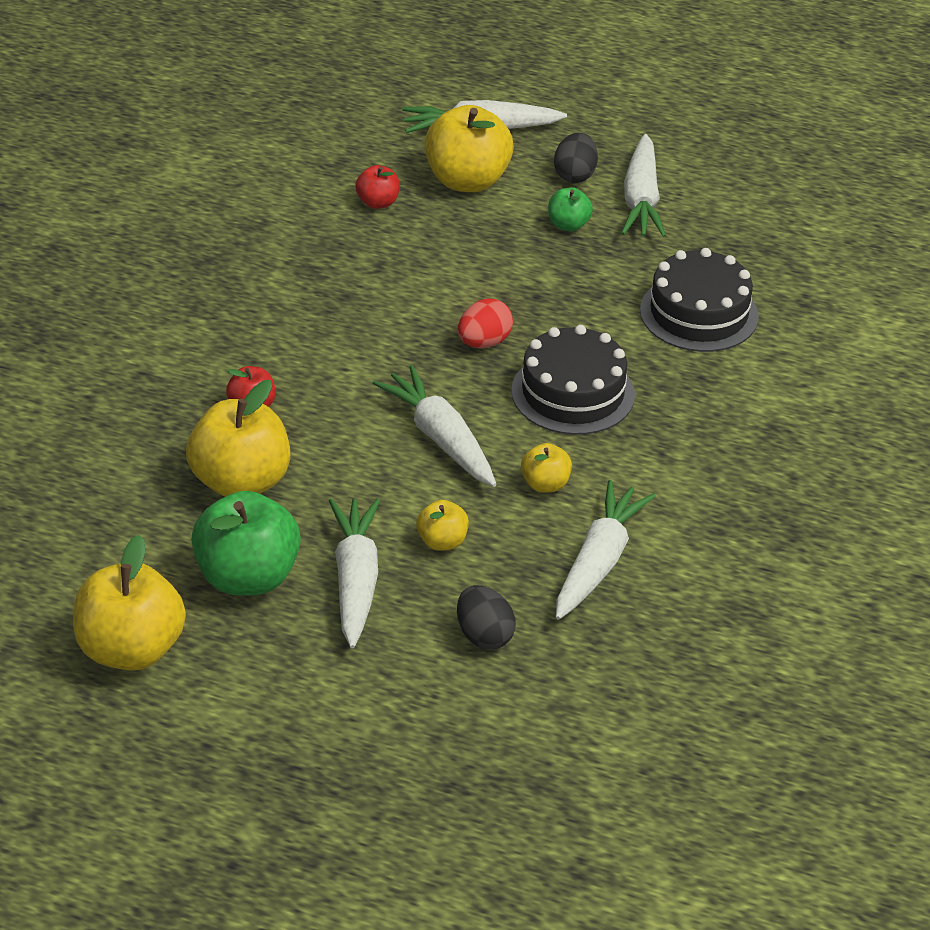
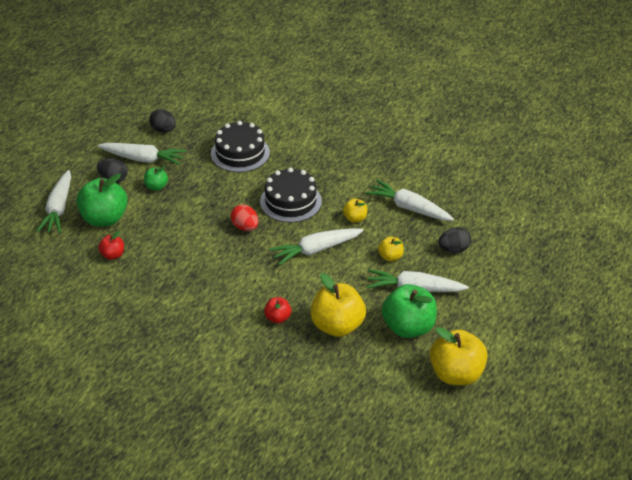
camera: 80 degrees left, 0 degrees up
(467, 180) = (104, 219): yellow apple -> green apple
(735, 211) = (163, 130): none -> black egg

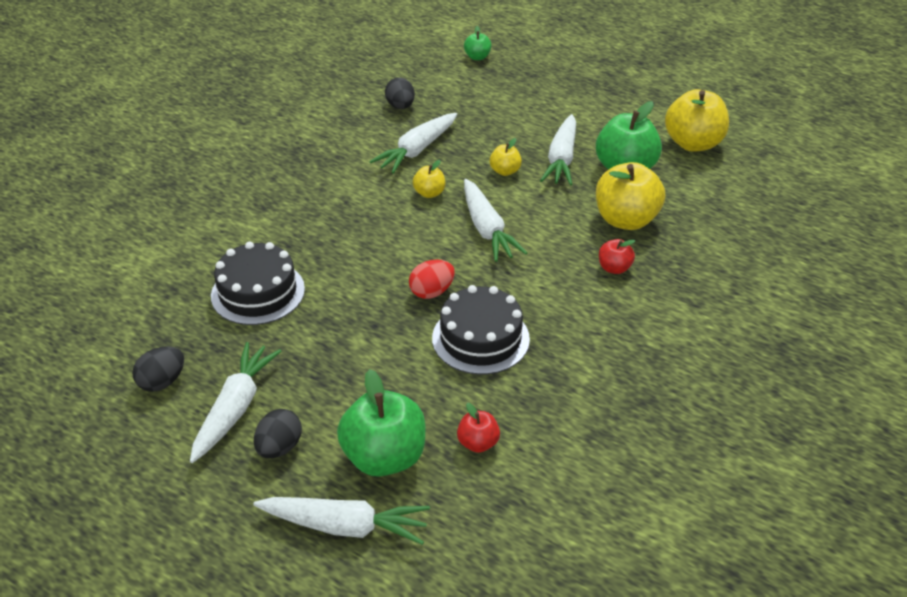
camera: 85 degrees left, 0 degrees up
(156, 187) = (315, 390): green apple -> green apple (477, 57)
(290, 201) = (384, 246): black cake -> black cake (480, 338)
(454, 249) = (496, 126): black egg -> black egg (400, 106)

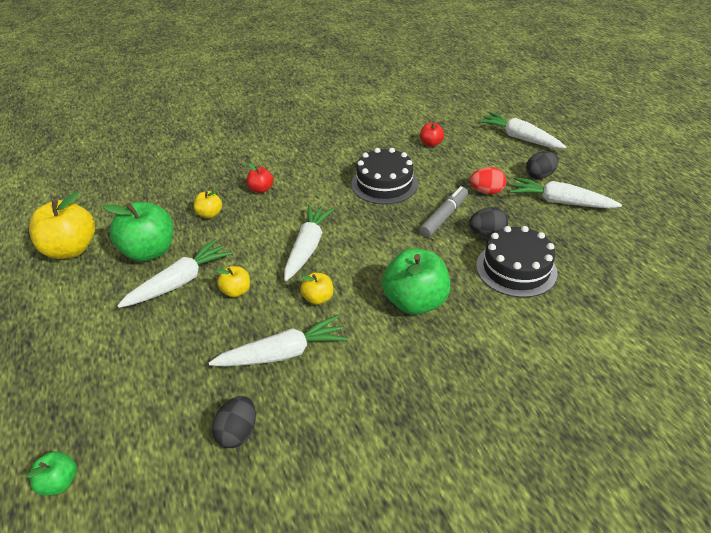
camera: 145 degrees left, 0 degrees up
(162, 382) = (607, 233): black egg -> black egg (487, 233)
(235, 408) = (560, 202): white carrot -> white carrot turned 60 degrees clockwise
(372, 322) = (444, 216): none -> grey marker
(384, 457) = (483, 154): green apple -> green apple (415, 302)
(432, 292) = (389, 220): red egg -> red egg (486, 191)
(626, 220) = (210, 214): yellow apple -> yellow apple, size x0.50

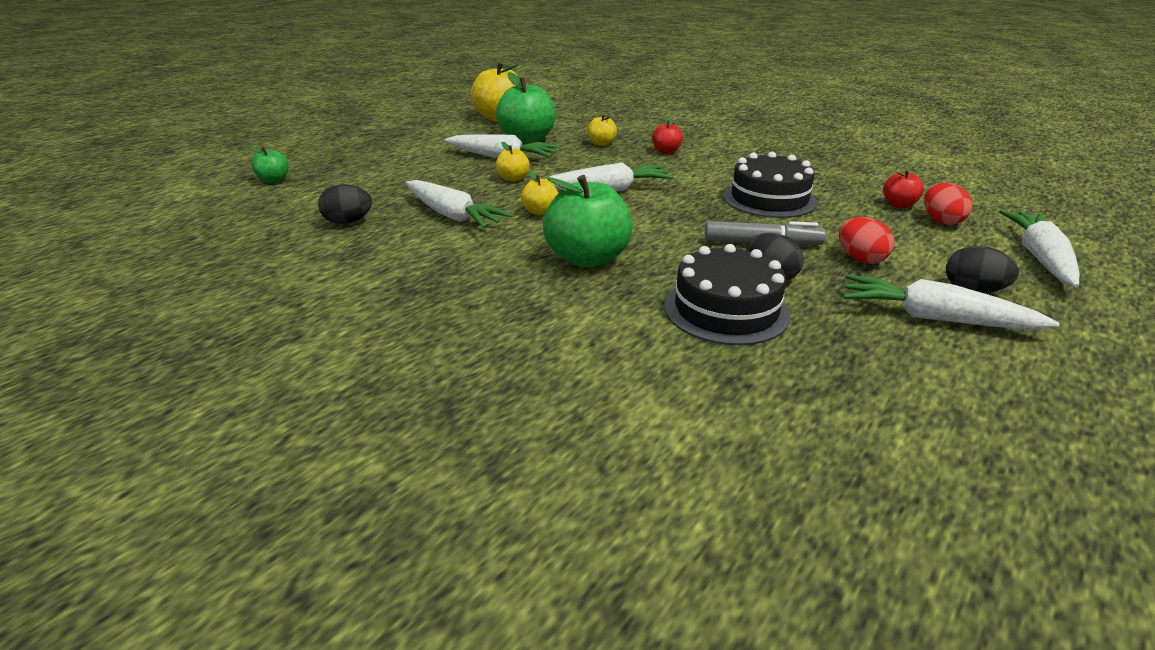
camera: 60 degrees right, 10 degrees down
(461, 142) = (941, 221): none -> red egg
(560, 202) = (935, 318): white carrot -> white carrot turned 60 degrees counterclockwise

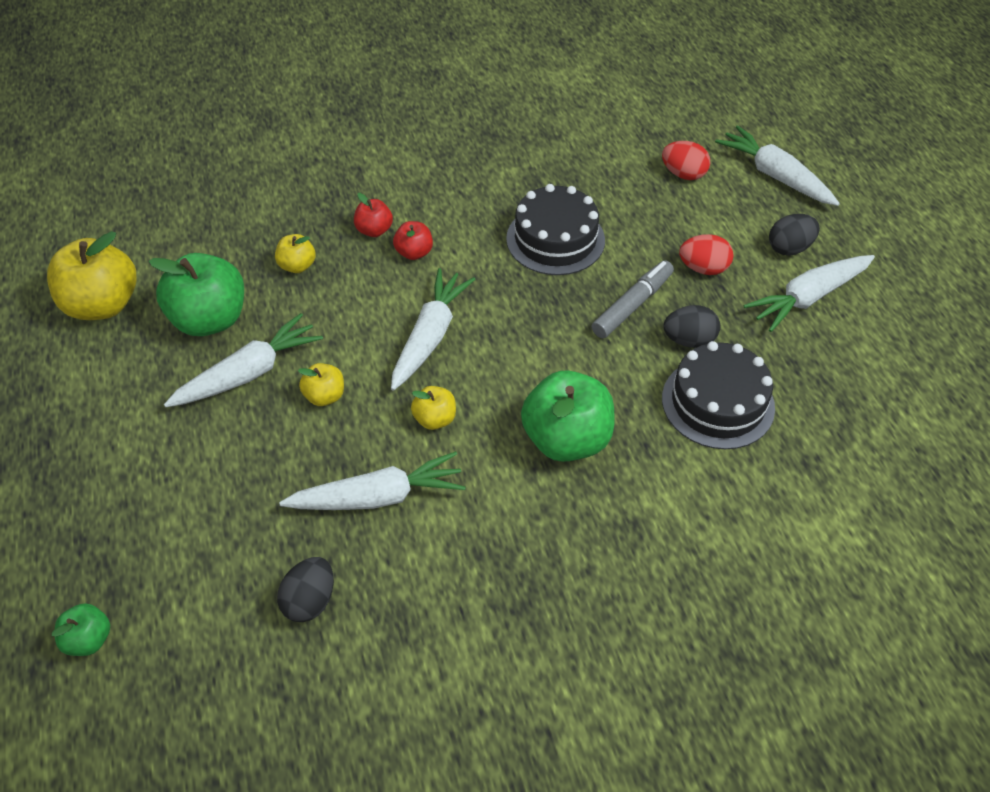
camera: 55 degrees left, 20 degrees up
(898, 205) = (637, 173): red apple -> red apple (414, 252)

